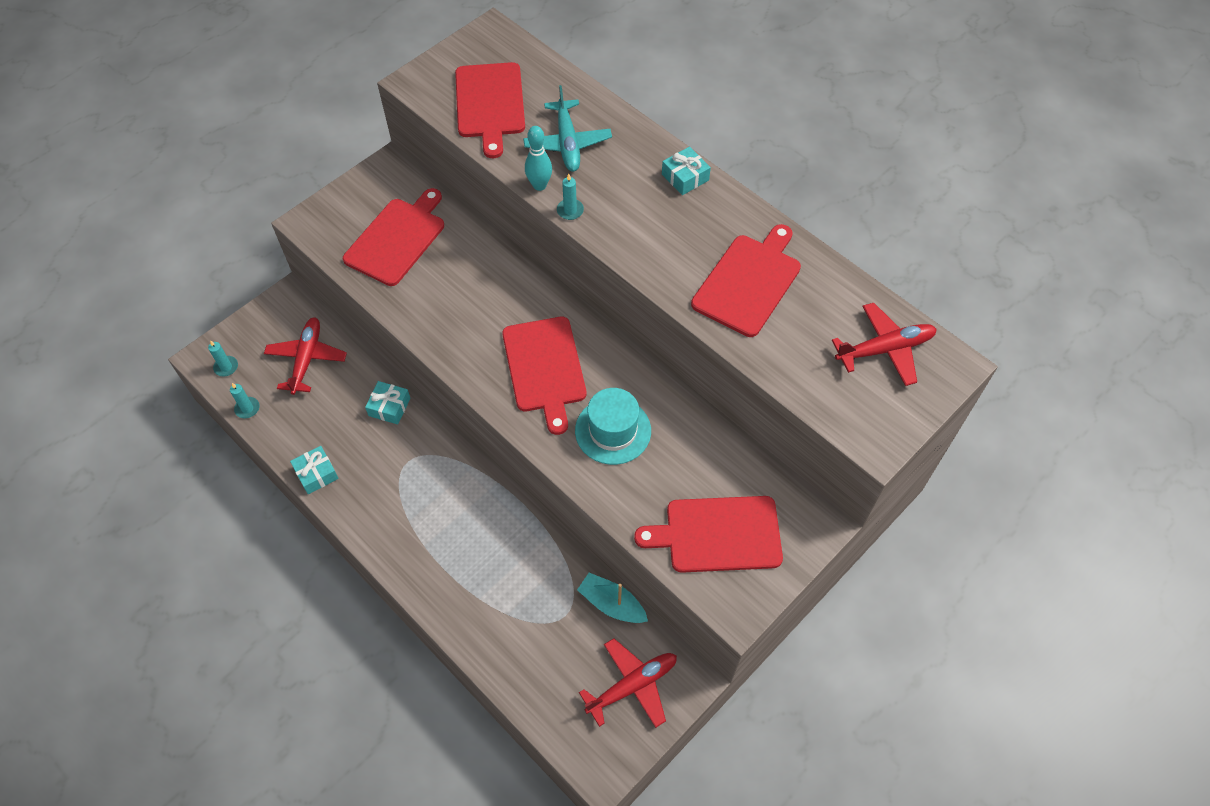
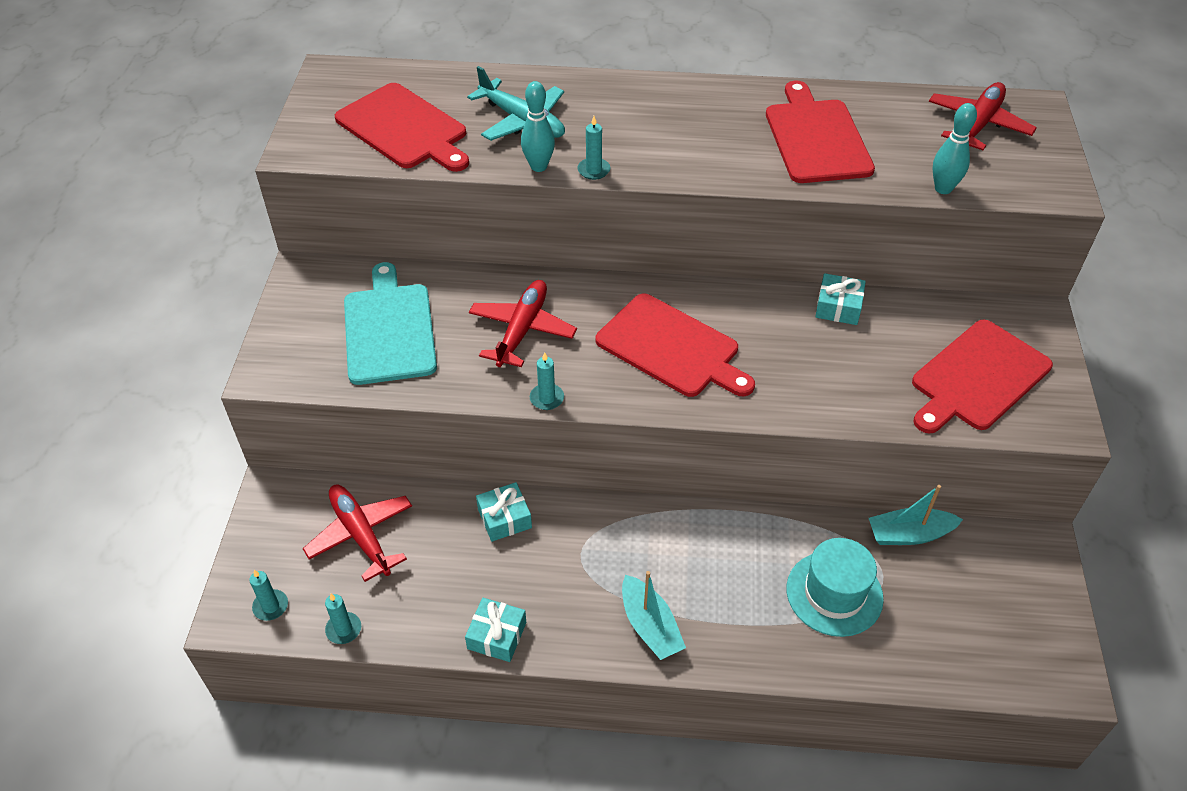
camera: 40 degrees left, 10 degrees down
(397, 239) = (389, 329): red cutting board -> turquoise cutting board
(399, 534) = (650, 626): none -> turquoise boat
(436, 349) = (547, 398): none -> turquoise candle
(613, 431) = (794, 358): turquoise hat -> turquoise hat (834, 593)
(632, 686) = (1005, 588): red plane -> red plane (522, 330)
(685, 177) = (662, 92): turquoise gift -> turquoise gift (838, 307)
(789, 382) = (943, 189): none -> turquoise bowling pin

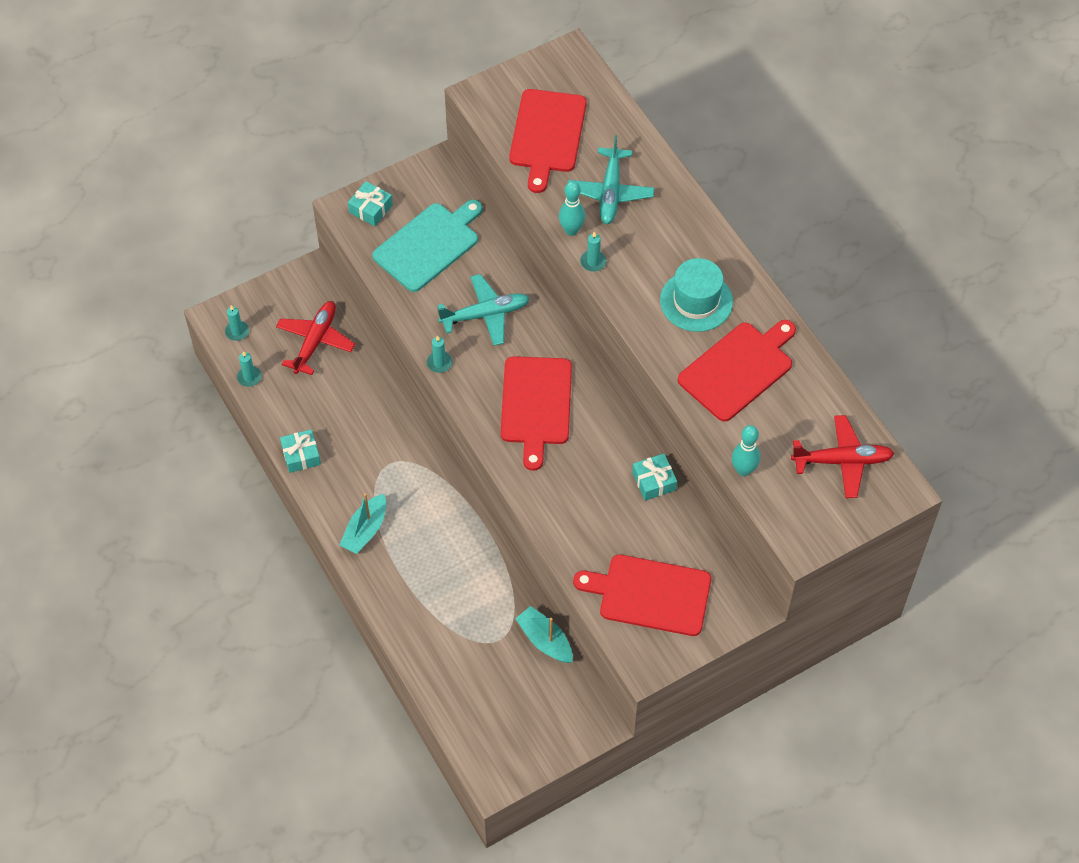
camera: 55 degrees right, 10 degrees up
(504, 518) = (384, 407): turquoise gift -> turquoise gift (370, 209)
(522, 330) = (485, 315): red plane -> turquoise plane
(834, 593) = (464, 618): turquoise hat -> turquoise hat (696, 301)

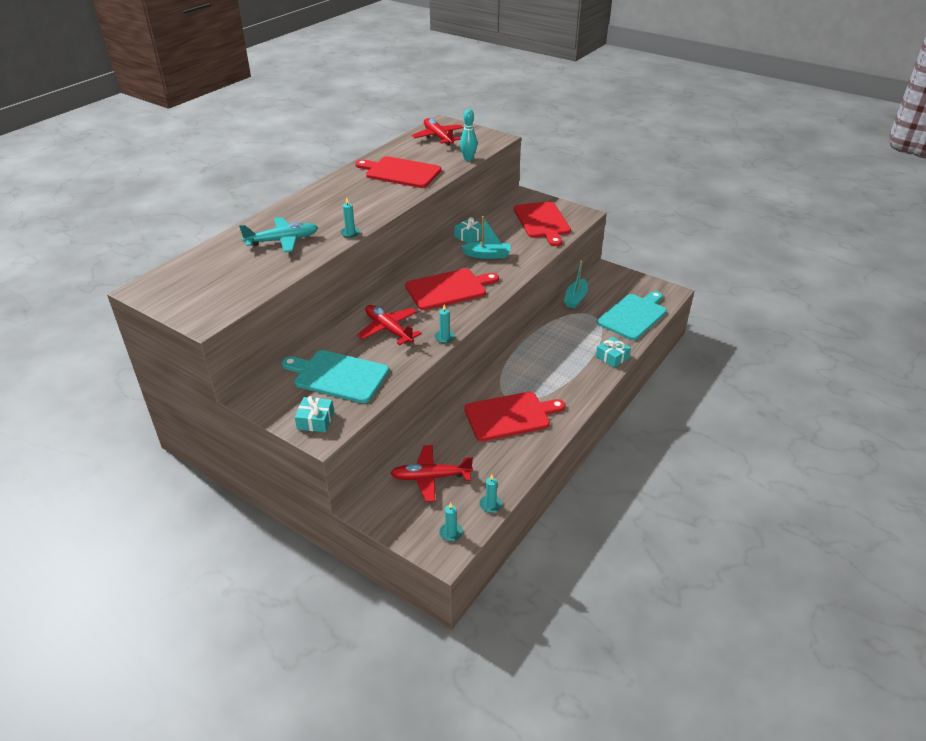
camera: 115 degrees left, 20 degrees down
(301, 455) = (537, 445): turquoise gift -> turquoise gift (612, 357)
(365, 530) = (568, 391): turquoise boat -> turquoise boat (487, 255)
(467, 692) = (633, 316): none -> turquoise cutting board
(485, 315) = (388, 330): turquoise plane -> red plane
(547, 135) = (236, 279): red cutting board -> red cutting board (510, 416)
(571, 230) = (327, 247): turquoise bowling pin -> none
(696, 301) = (359, 193): turquoise hat -> none

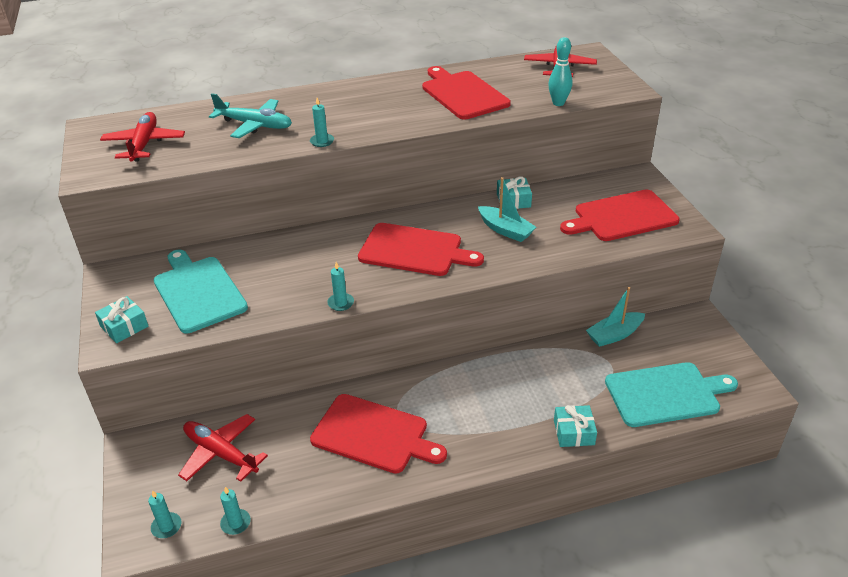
camera: 40 degrees right, 0 degrees up
(388, 330) = (301, 267): red plane -> red plane (144, 144)
(542, 221) = (622, 217): red cutting board -> red cutting board turned 45 degrees clockwise

